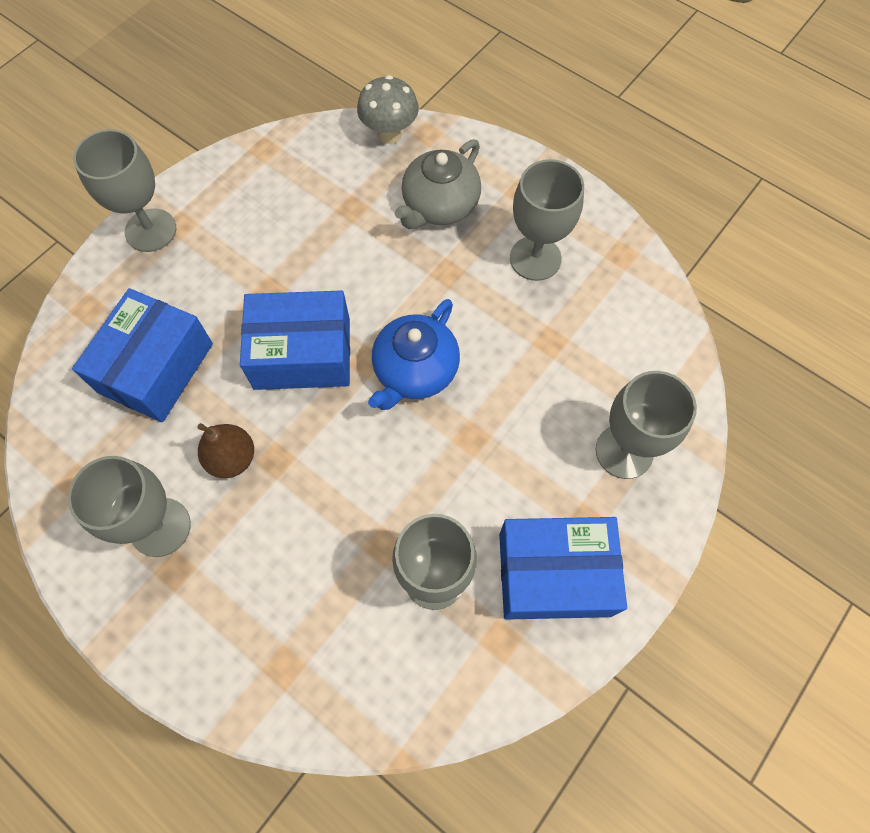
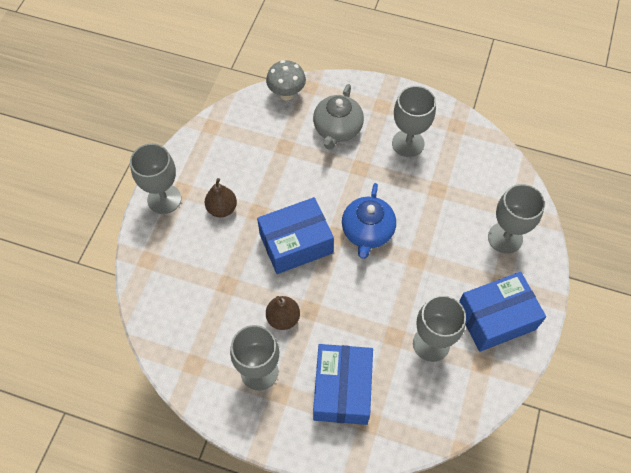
camera: 20 degrees left, 5 degrees down
(156, 368) = (210, 281): blue box -> blue box (342, 389)
(222, 269) = (222, 208): none -> brown pear

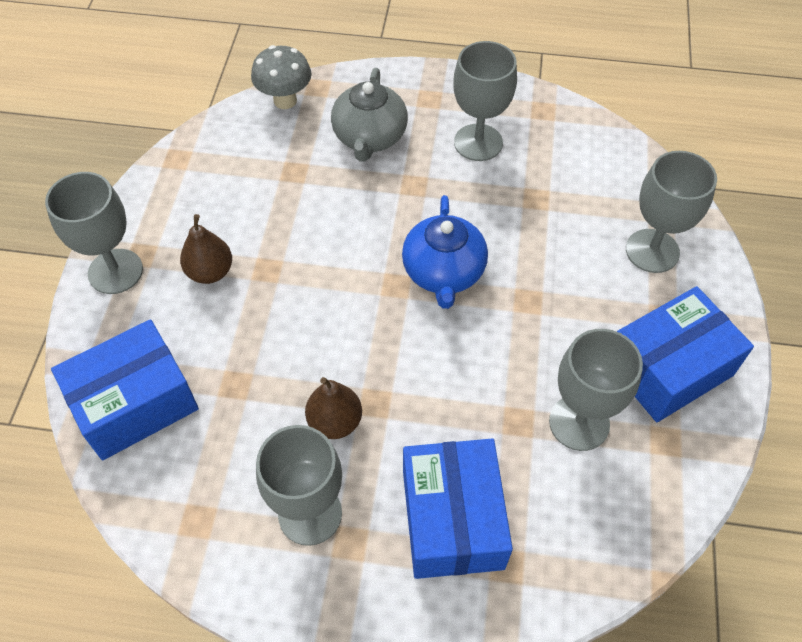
camera: 10 degrees left, 5 degrees down
(296, 243) = (336, 306): blue box -> blue box (135, 403)

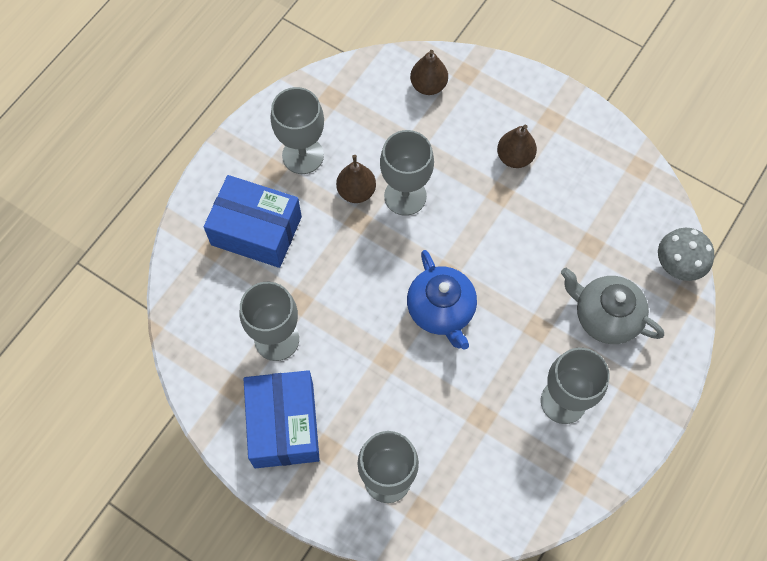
camera: 115 degrees right, 10 degrees up
(115, 271) = (542, 100): grey goblet -> grey goblet (405, 196)
(135, 403) = (428, 86): blue box -> brown pear
(443, 273) = (441, 310): blue teapot -> blue teapot turned 135 degrees counterclockwise

